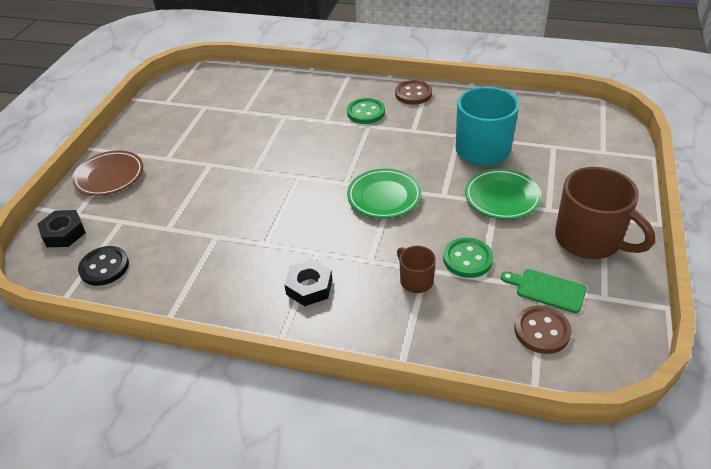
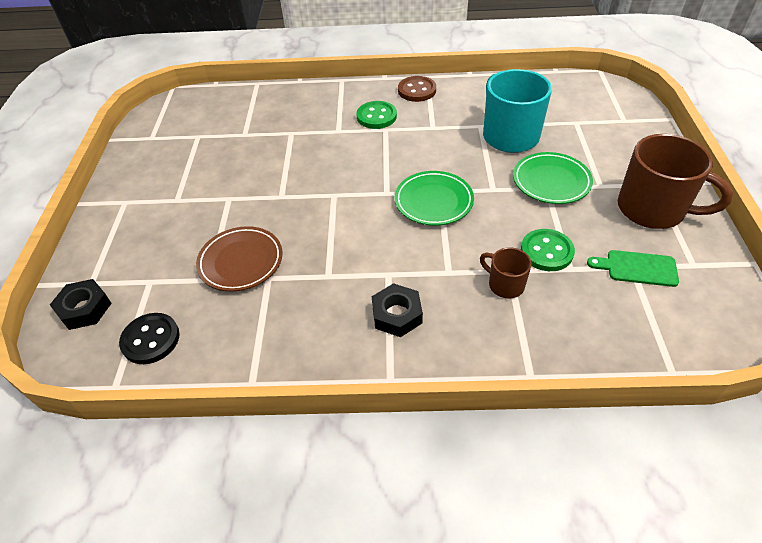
camera: 15 degrees left, 5 degrees up
(109, 176) = (116, 232): brown plate -> brown plate (241, 262)
(542, 331) = (652, 312): brown button -> none

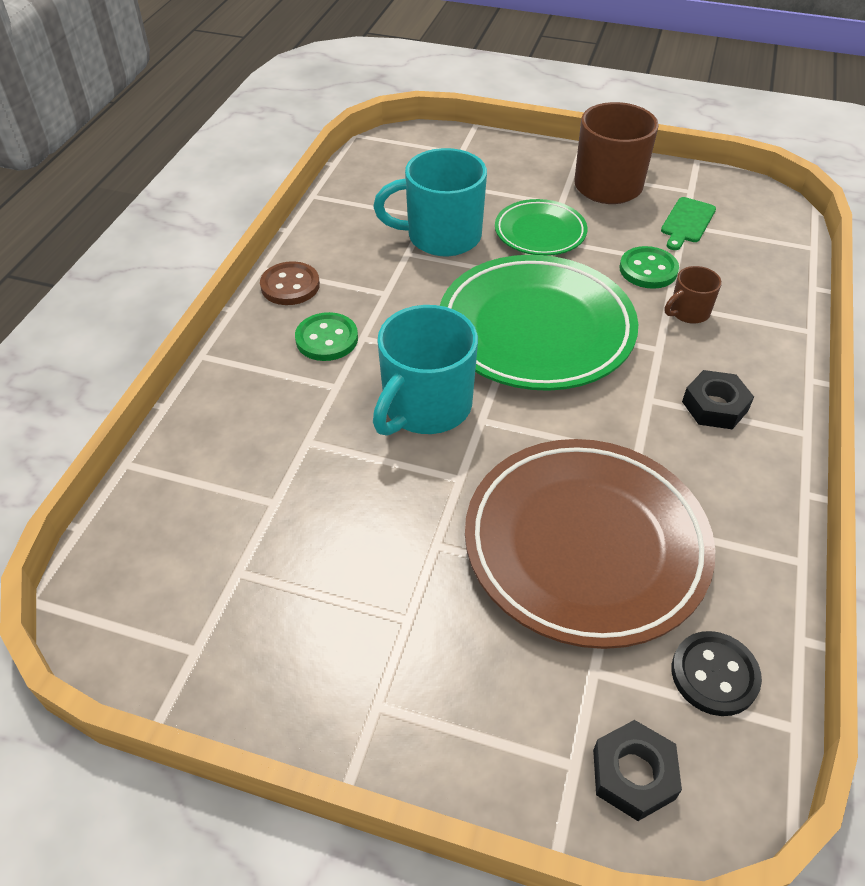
camera: 75 degrees left, 0 degrees up
(241, 262) = (585, 545): brown plate -> brown plate, size x1.90
(335, 169) = (425, 407): none -> turquoise mug
(433, 201) = (536, 330): green plate -> green plate, size x1.90

